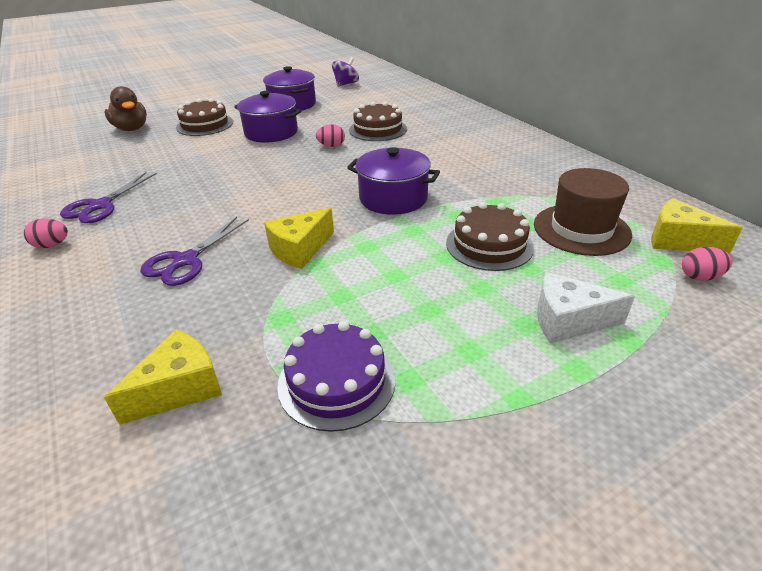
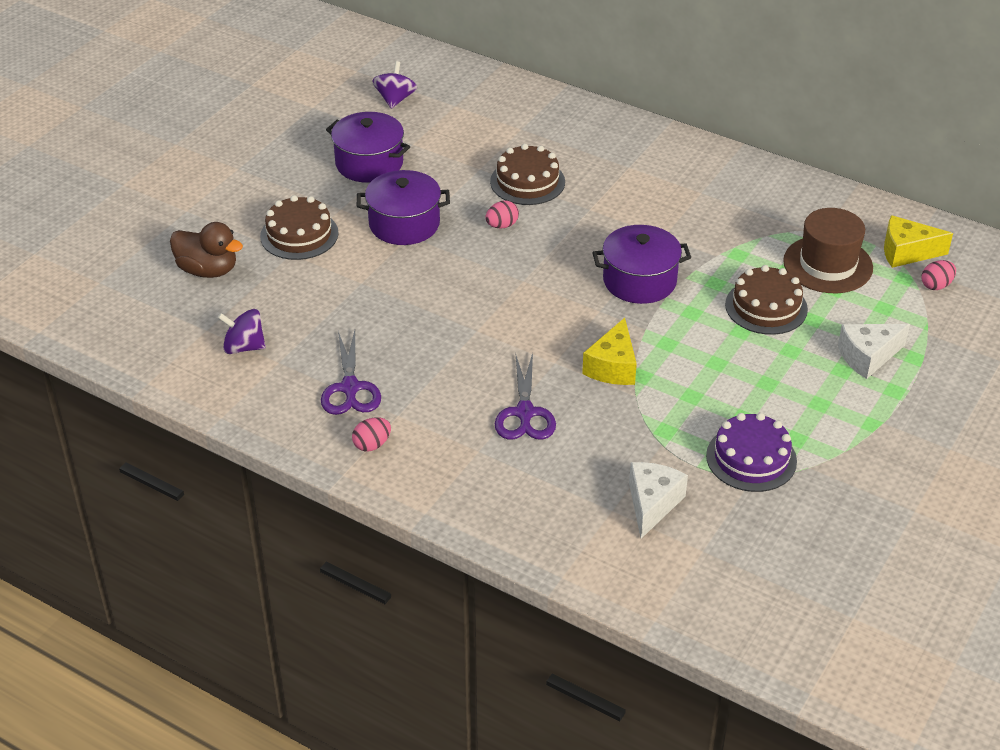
camera: 30 degrees left, 5 degrees up
(84, 167) = (244, 347): none -> purple spinning top
(180, 388) = (652, 504): yellow cheese -> white cheese

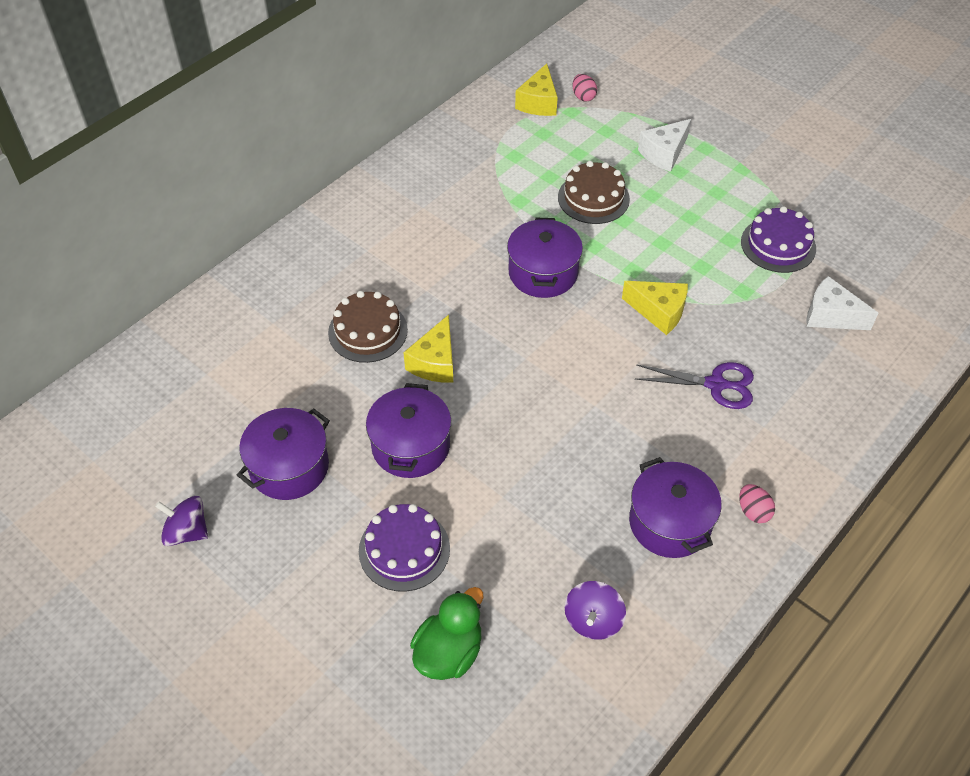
camera: 80 degrees left, 10 degrees up
(208, 270) = (449, 652): brown duck -> green duck
(299, 235) = (404, 549): brown cake -> purple cake
(350, 388) = (670, 522): purple scissors -> purple pot
(395, 99) = (171, 428): purple spinning top -> purple spinning top (187, 532)
(502, 225) = (435, 362): pink egg -> yellow cheese
(827, 264) = (545, 150): brown hat -> none
(867, 357) = (664, 153): white cheese -> white cheese turned 60 degrees clockwise

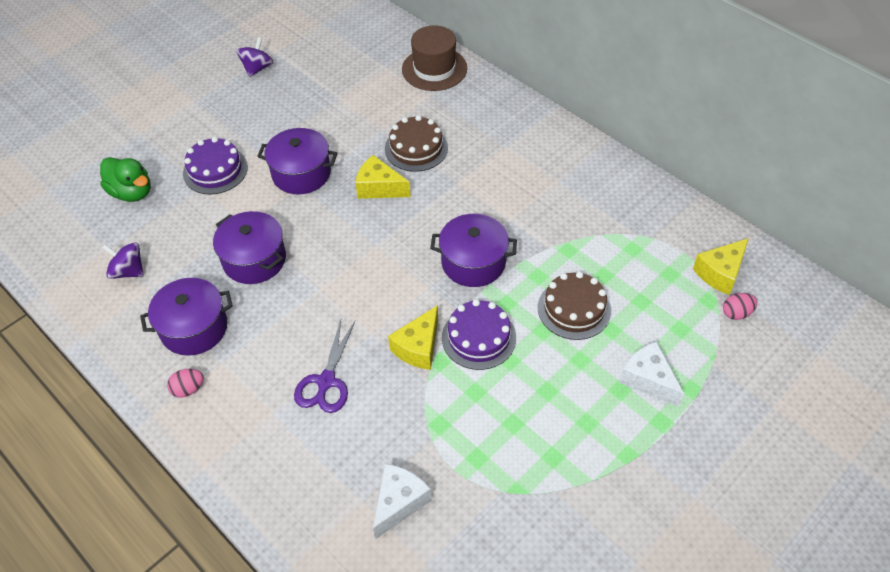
camera: 95 degrees right, 0 degrees up
(219, 321) = (434, 69): none -> brown hat
(289, 467) = (296, 111): purple pot -> purple pot (254, 260)
(538, 102) = (720, 273): yellow cheese -> yellow cheese turned 60 degrees counterclockwise
(778, 245) = (505, 470): purple cake -> purple cake (479, 337)

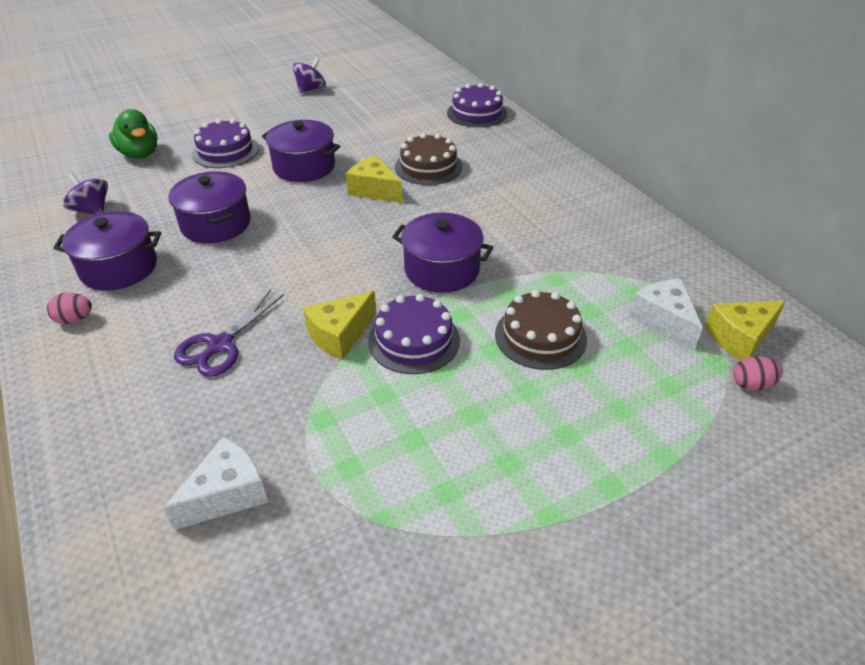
camera: 15 degrees right, 10 degrees down
(434, 69) = (477, 113): brown hat -> purple cake
(648, 379) = (609, 432): white cheese -> white cheese (664, 320)

